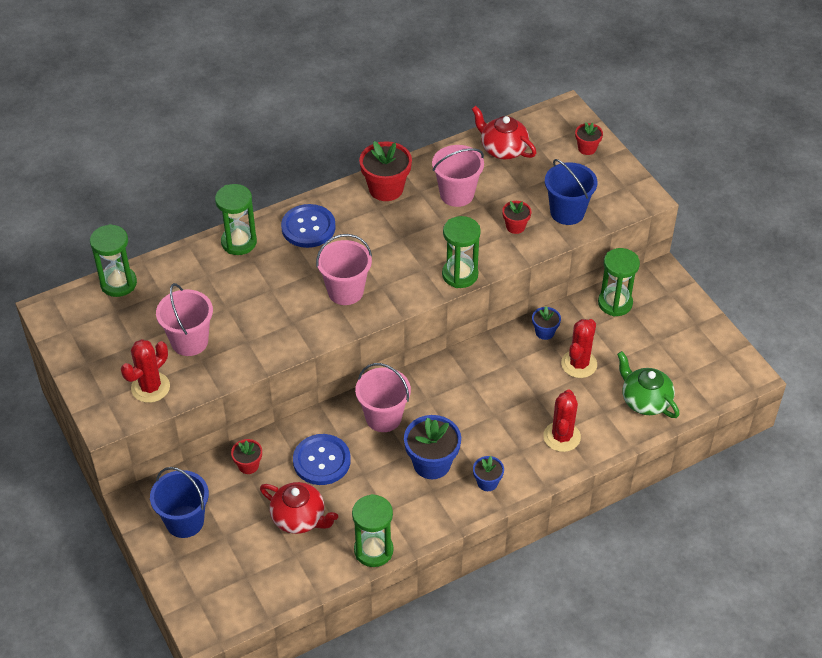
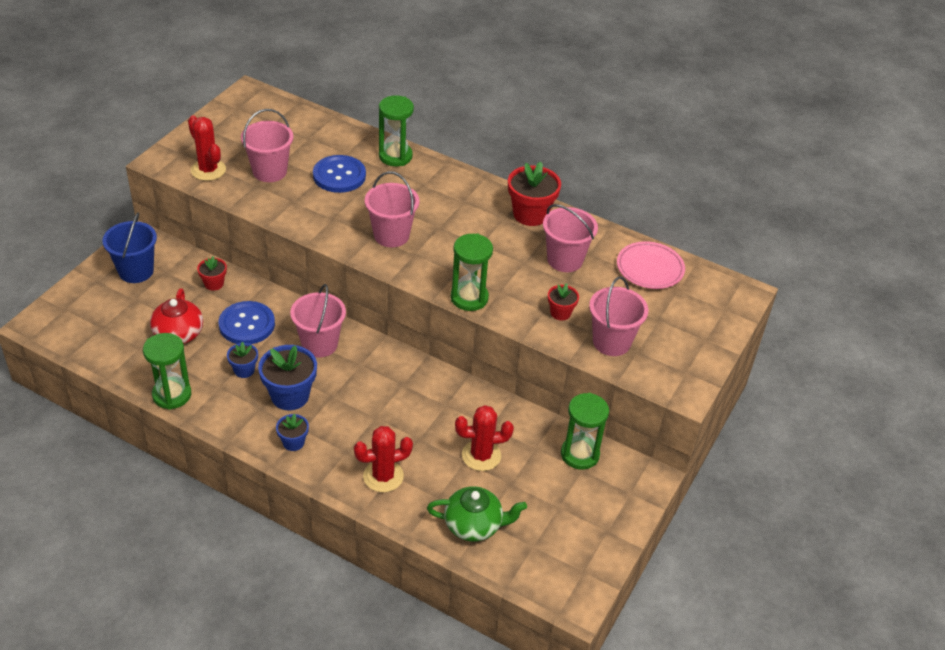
camera: 55 degrees right, 5 degrees down
(118, 283) = (301, 113): green hourglass -> none
(150, 387) = (208, 170): red cactus -> red cactus turned 45 degrees clockwise
(308, 227) = (445, 187): blue button -> blue button (339, 175)
(503, 149) = (650, 268): red teapot -> pink plate
(544, 332) = (500, 415): blue flower pot -> blue flower pot (244, 370)
(567, 212) = (611, 342): blue bucket -> pink bucket
(587, 148) = (709, 326): red flower pot -> none
(645, 400) = (474, 525): green teapot -> green teapot turned 75 degrees clockwise

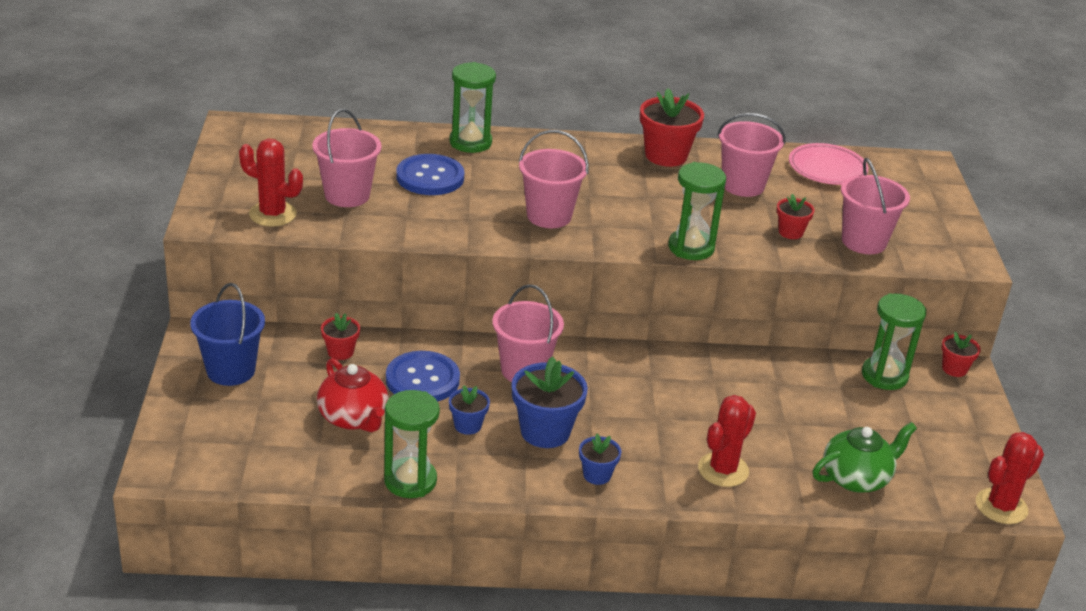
camera: 30 degrees left, 10 degrees down
(481, 455) = (796, 413): red cactus -> red cactus (1001, 506)
(643, 472) = (954, 369): none -> red flower pot

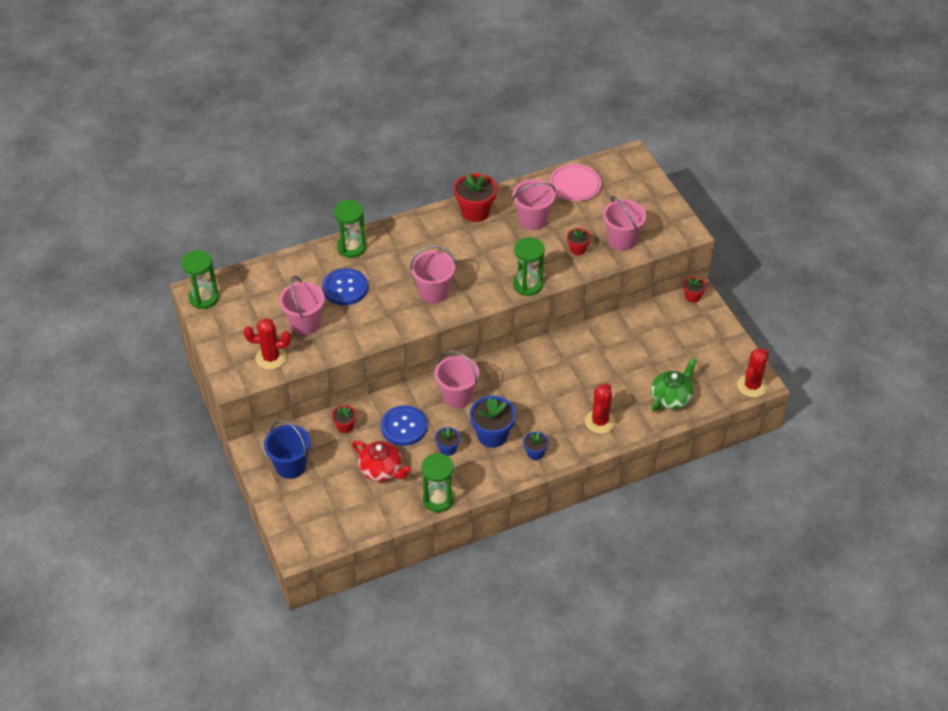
camera: 20 degrees left, 15 degrees up
(884, 376) = (657, 318): green hourglass -> green hourglass (204, 298)

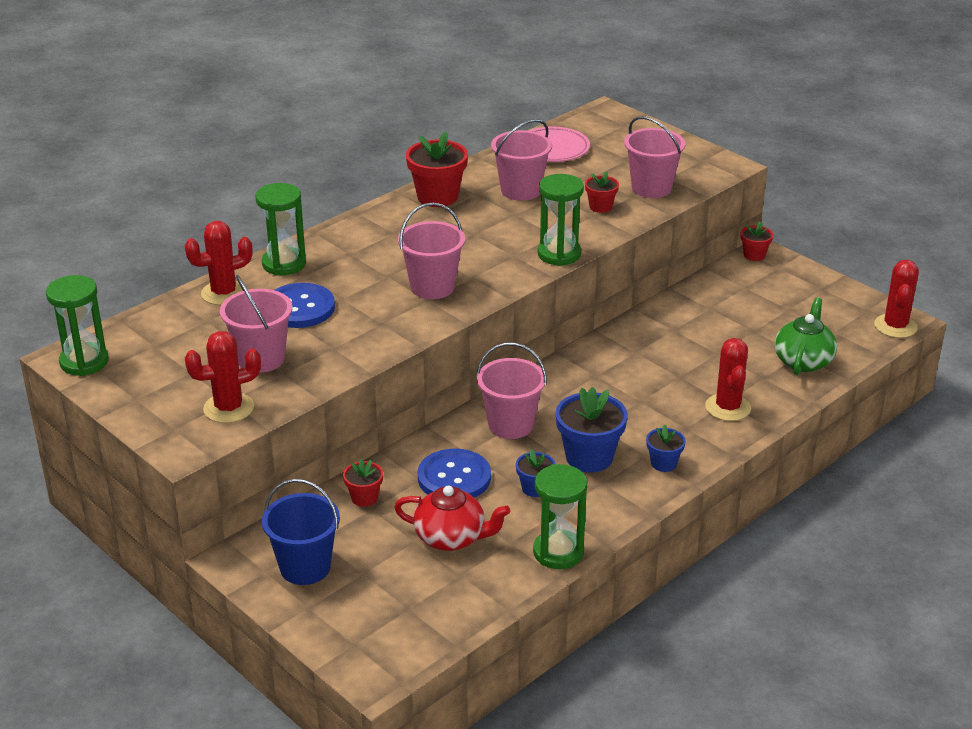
camera: 20 degrees left, 15 degrees down
(305, 263) = (224, 293): none -> red cactus

